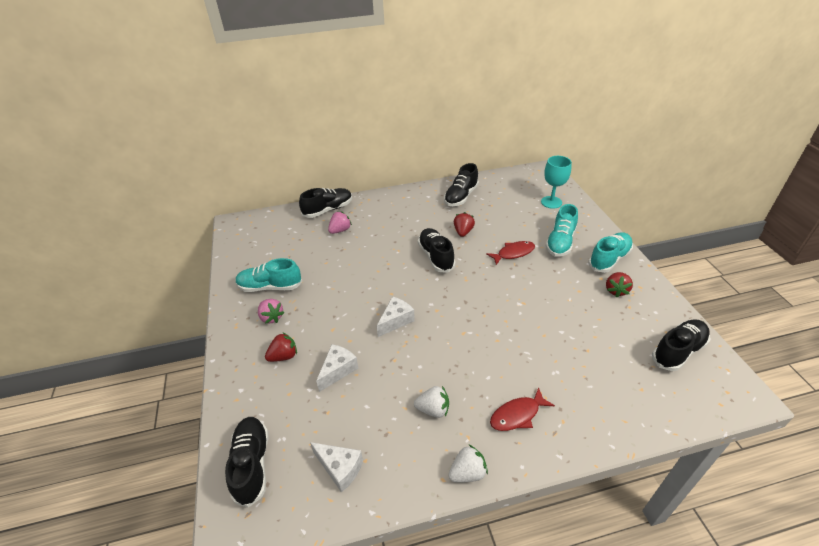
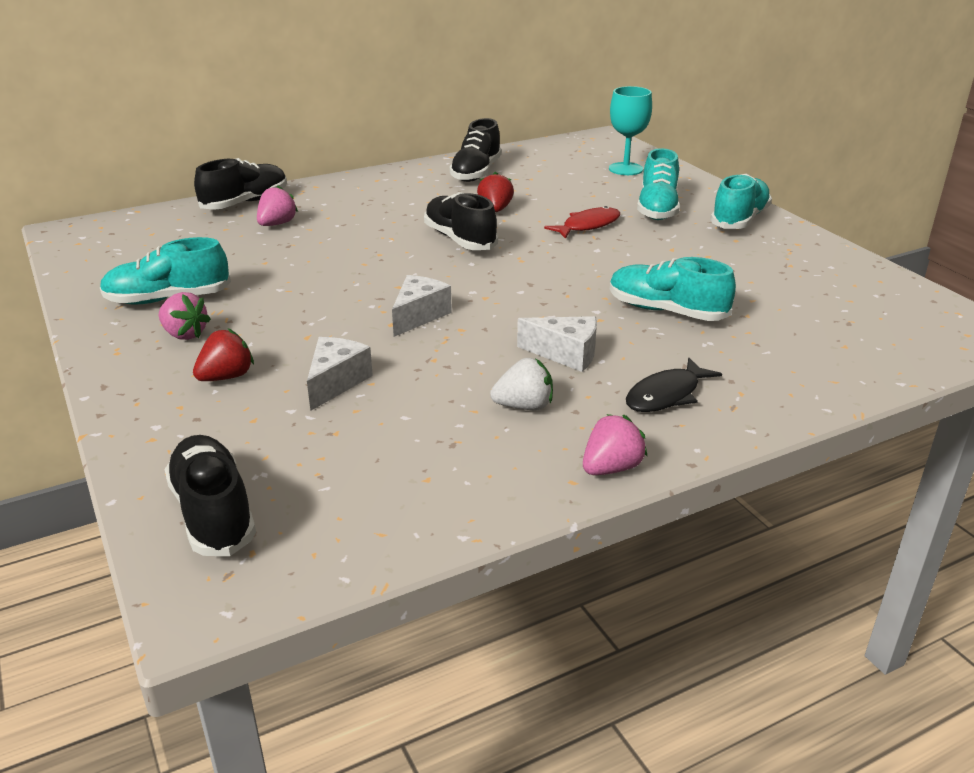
camera: 15 degrees left, 10 degrees down
(340, 468) = (385, 494): white cheese -> white cheese (566, 354)
(467, 473) = (611, 468): white strawberry -> pink strawberry
(517, 415) = (666, 395): red fish -> black fish
(539, 339) = (666, 311): none -> turquoise shoe
(616, 290) = (763, 250): red strawberry -> none
(678, 351) = (880, 302): black shoe -> none

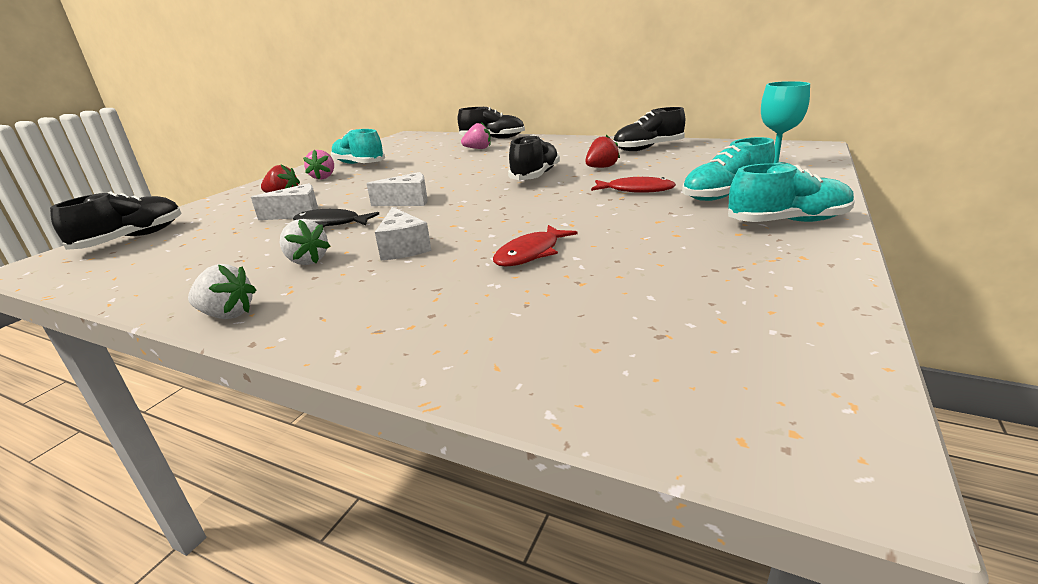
camera: 55 degrees right, 5 degrees down
(611, 468) = (227, 314): pink strawberry -> white strawberry
(666, 311) = (531, 253): turquoise shoe -> red fish
(666, 395) = (372, 298): black fish -> black fish (331, 223)

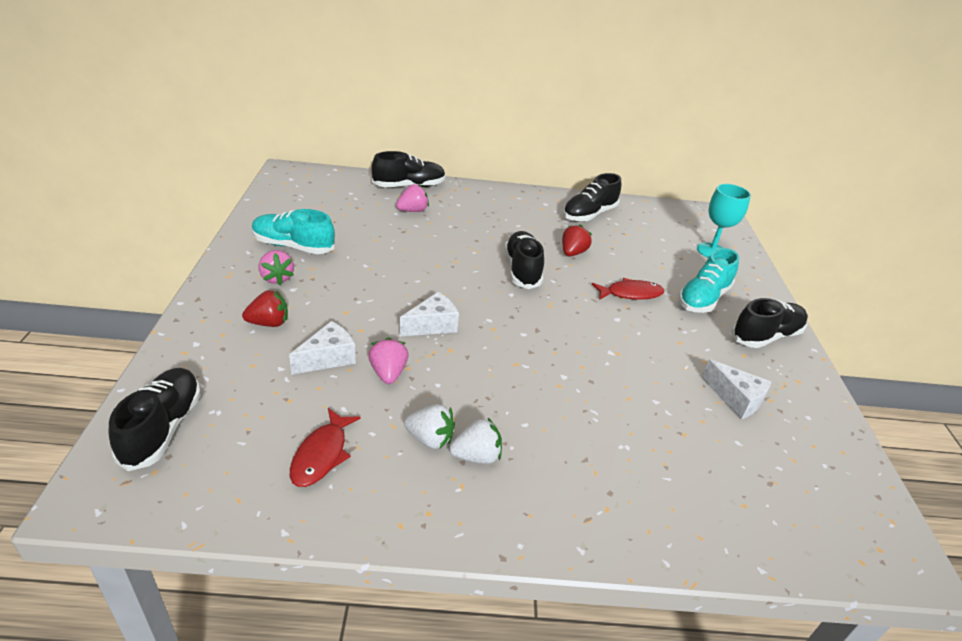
camera: 30 degrees left, 10 degrees up
(227, 314) = (439, 528): white strawberry -> white strawberry (476, 456)
(331, 223) = (388, 373): black fish -> pink strawberry
(403, 248) = (503, 406): white cheese -> white cheese (735, 399)
(531, 253) = (619, 400): red fish -> red fish (322, 454)
(787, 222) = (766, 336): turquoise shoe -> black shoe

